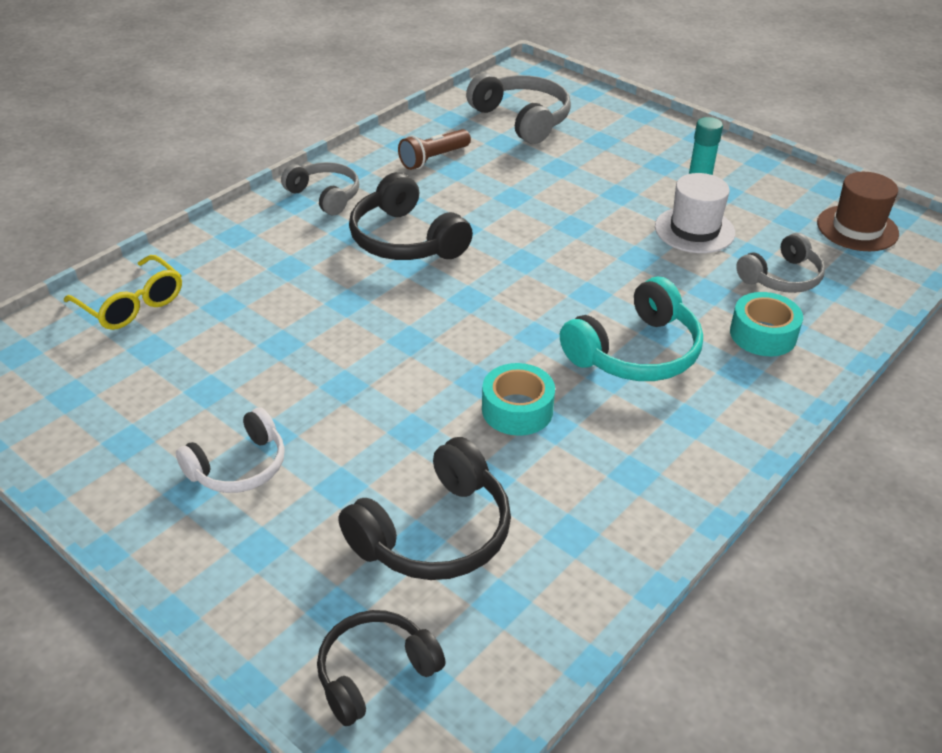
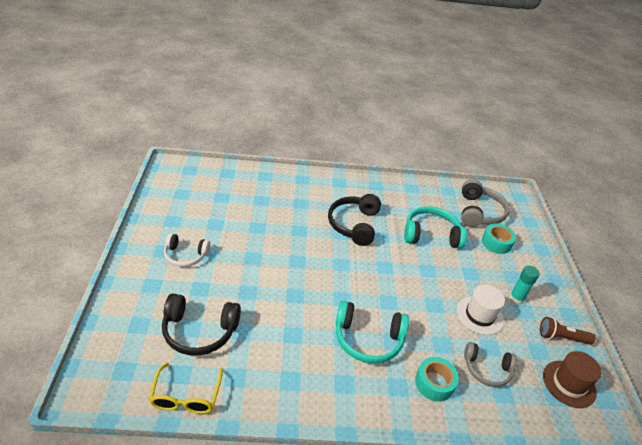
camera: 45 degrees right, 0 degrees up
(131, 304) = (238, 179): yellow glasses -> yellow glasses (186, 396)
(325, 196) = (352, 187): grey headphones -> none
(375, 673) = (117, 354): black headphones -> none
(433, 159) = (414, 202): brown flashlight -> brown flashlight (561, 337)
(513, 183) = (431, 235): none -> turquoise headphones
(517, 410) = (290, 318): turquoise tape -> turquoise tape (496, 243)

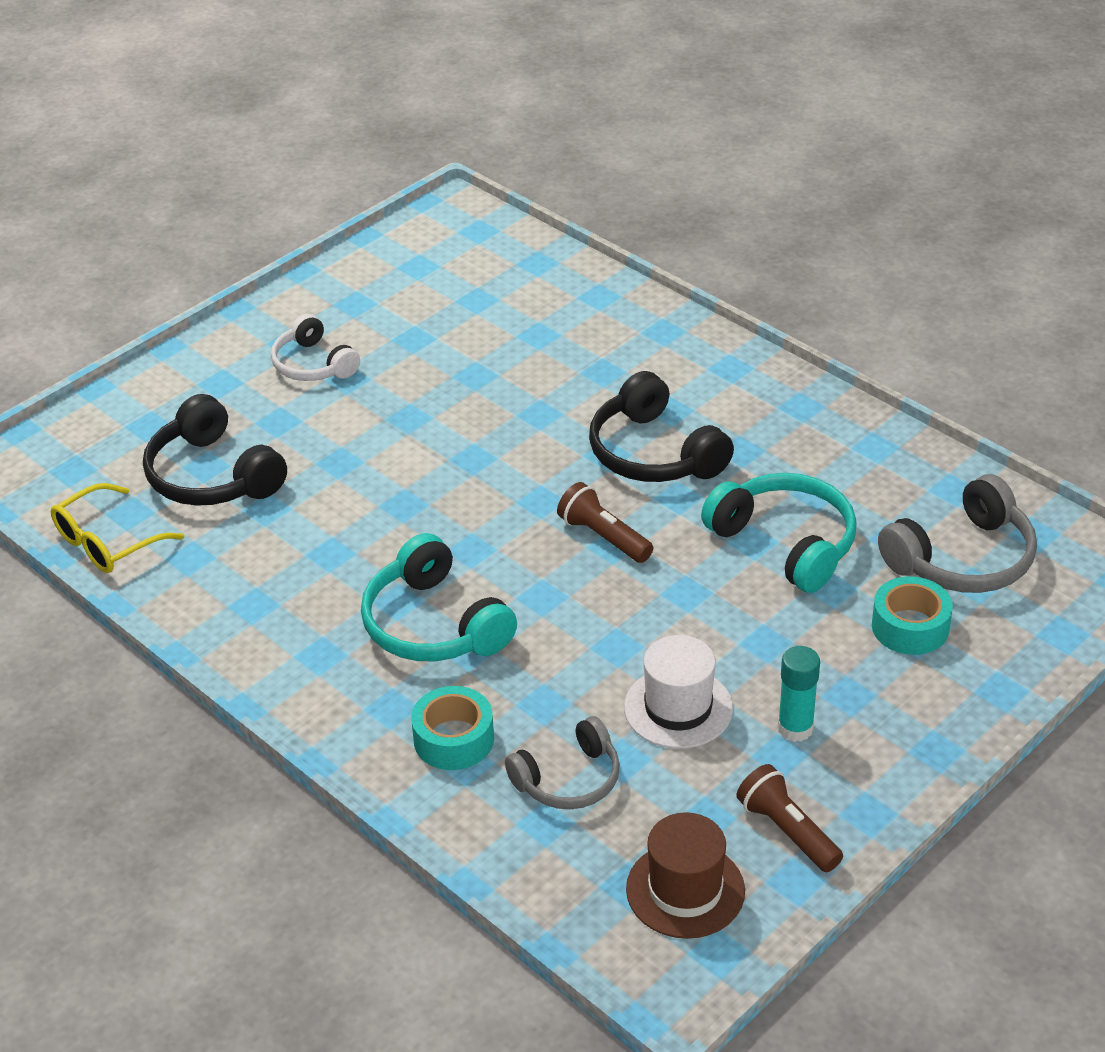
camera: 50 degrees right, 0 degrees up
(354, 225) = (654, 453): black headphones -> black headphones turned 90 degrees counterclockwise
(378, 265) = (603, 537): none -> brown flashlight
(487, 369) = (568, 779): grey headphones -> grey headphones turned 90 degrees counterclockwise

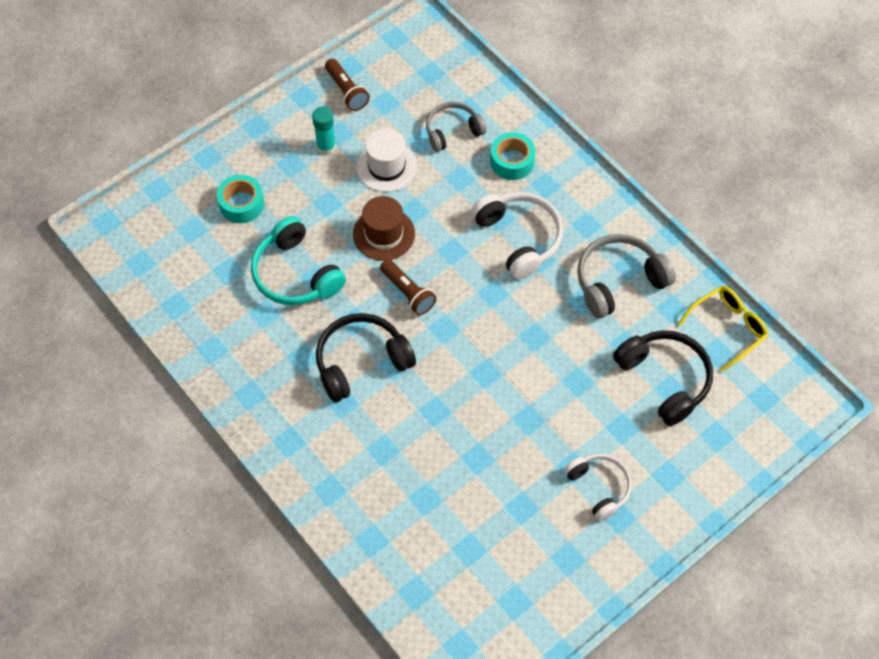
camera: 175 degrees left, 20 degrees up
(434, 624) = (518, 238): turquoise headphones -> white headphones
(654, 453) = (361, 362): black headphones -> black headphones turned 90 degrees counterclockwise
(685, 890) = (404, 67): brown hat -> brown hat (384, 234)
(962, 558) = (192, 249): grey headphones -> grey headphones (619, 281)

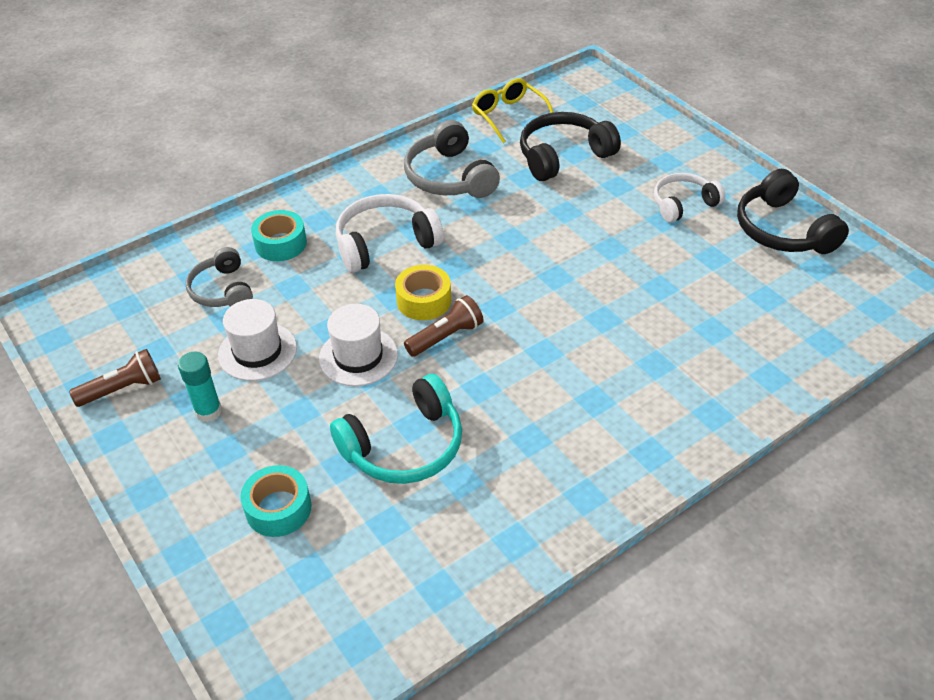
camera: 85 degrees left, 15 degrees down
(361, 362) = (539, 381): black headphones -> black headphones (783, 230)
(384, 234) = (358, 356): brown hat -> white hat
(449, 273) = (424, 300): none -> yellow tape

